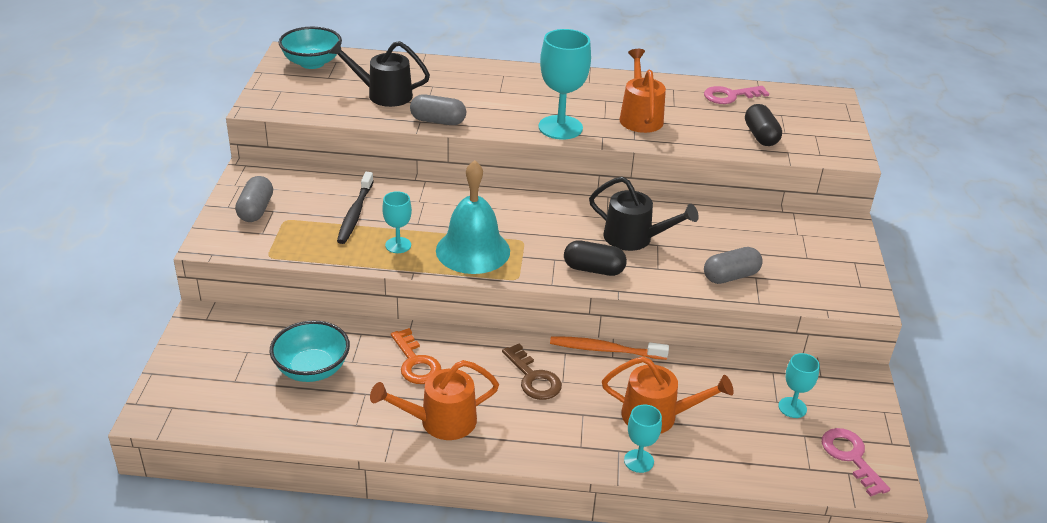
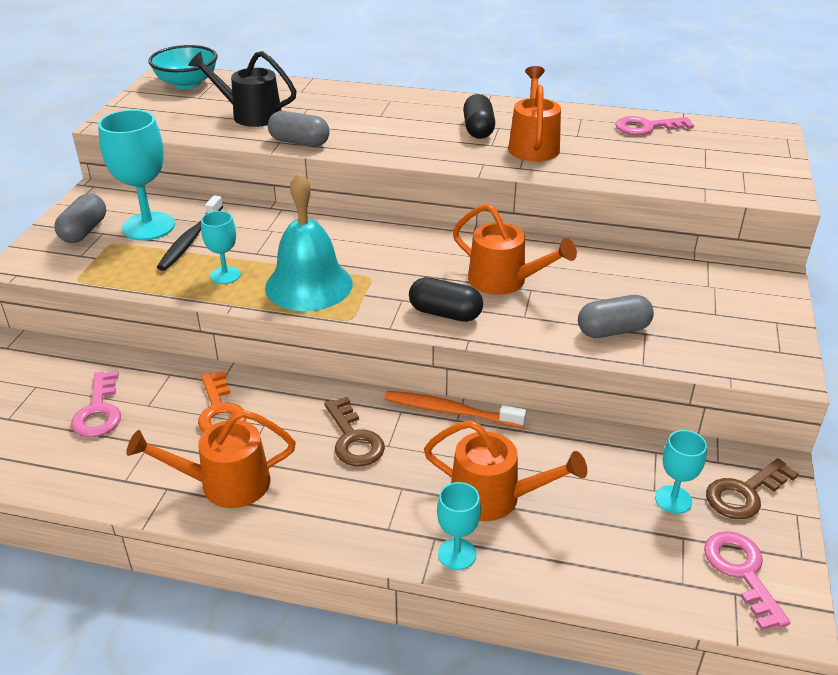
camera: 10 degrees right, 0 degrees up
(312, 369) = (99, 411): turquoise bowl -> pink key
(560, 127) = (436, 153): turquoise goblet -> turquoise goblet (148, 226)
(635, 238) = (505, 281): black watering can -> orange watering can
(760, 136) = (674, 169): black capsule -> black capsule (478, 129)
(844, 399) = (745, 493): none -> brown key

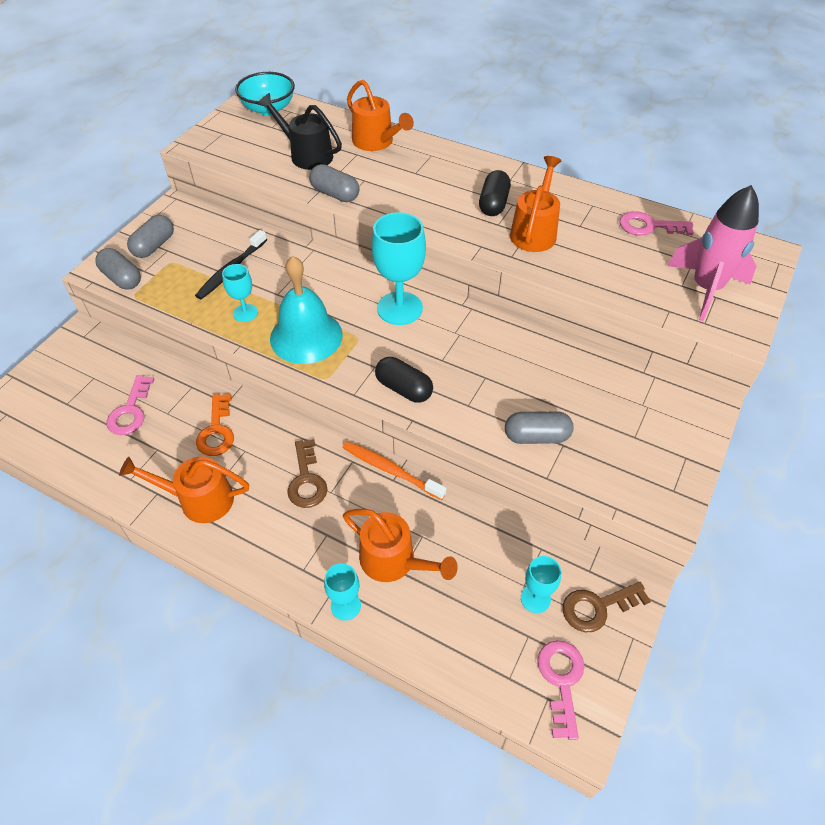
camera: 15 degrees right, 15 degrees up
(55, 266) = (122, 278): none -> grey capsule
(148, 226) = (204, 250): turquoise goblet -> turquoise goblet (399, 308)
(505, 281) = (467, 364): orange watering can -> orange watering can (377, 142)
(730, 166) = (705, 289): none -> pink rocket

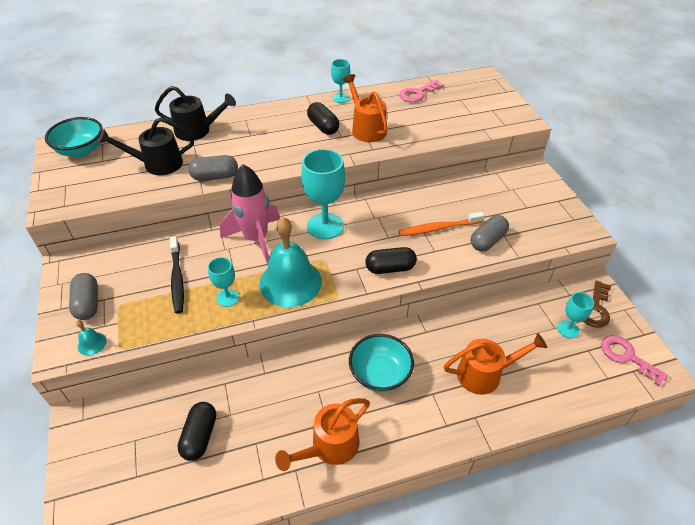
camera: 45 degrees left, 5 degrees down
(122, 278) = (92, 343): grey capsule -> turquoise bell
(131, 411) = (200, 436): pink key -> black capsule
(217, 431) = (283, 395): orange key -> none
(307, 480) = (380, 374): brown key -> turquoise bowl
(345, 605) = (494, 421): turquoise goblet -> turquoise goblet (340, 98)
(377, 142) = (198, 130): orange watering can -> black watering can
(390, 470) = (418, 327): orange toothbrush -> orange toothbrush (438, 228)
(705, 289) = (483, 109): pink rocket -> pink rocket (256, 239)

